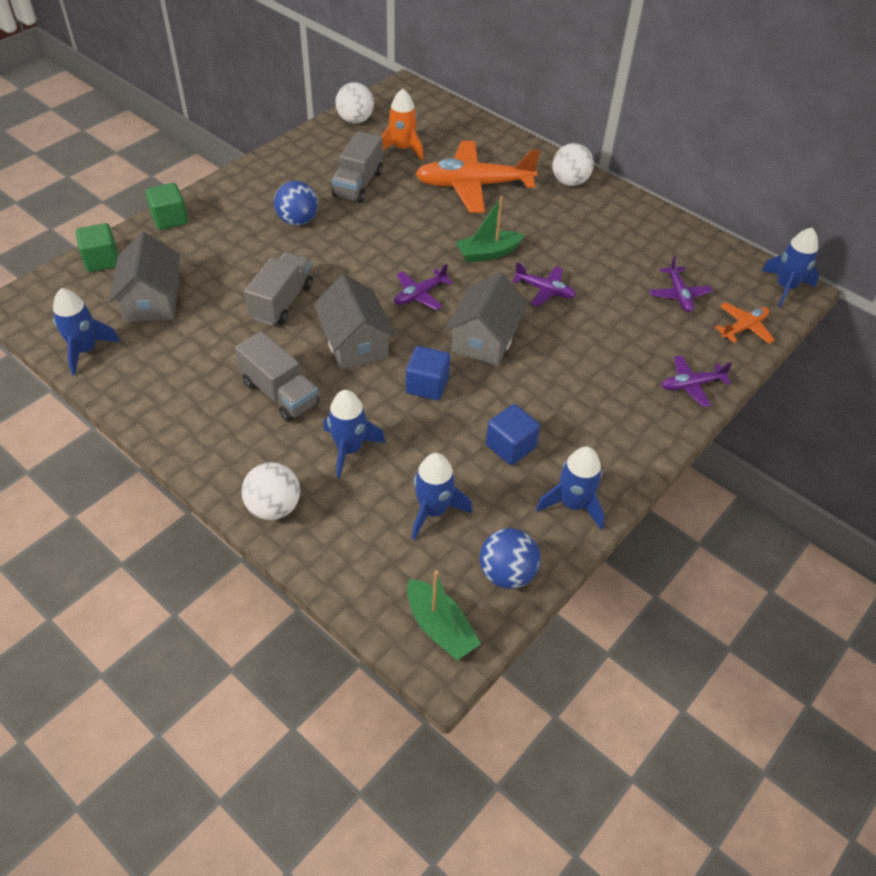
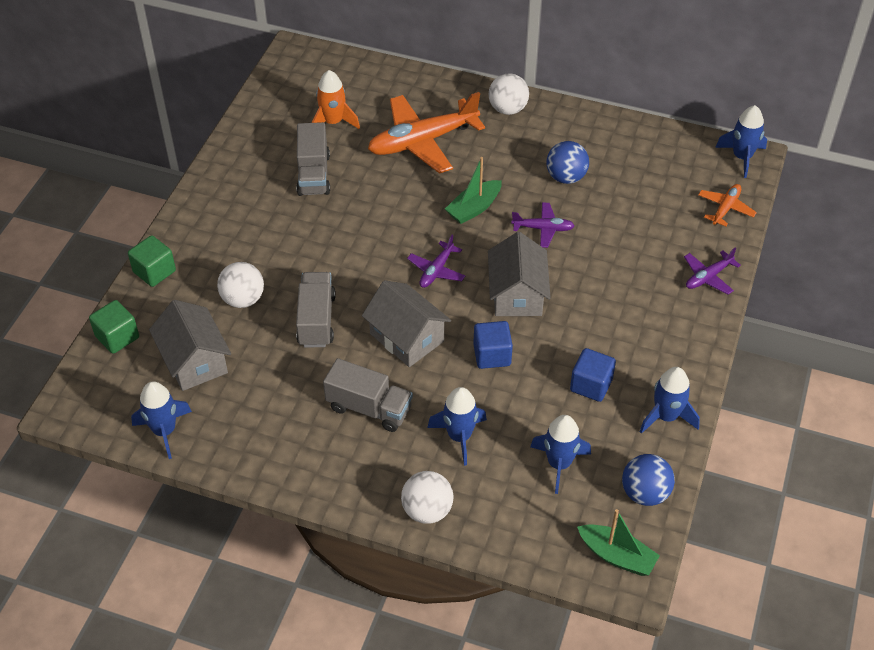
camera: 20 degrees left, 0 degrees up
(298, 221) = (280, 232): blue ball -> blue ball (566, 177)
(355, 120) = (268, 104): white ball -> white ball (243, 299)
(678, 295) = (658, 194): purple plane -> none

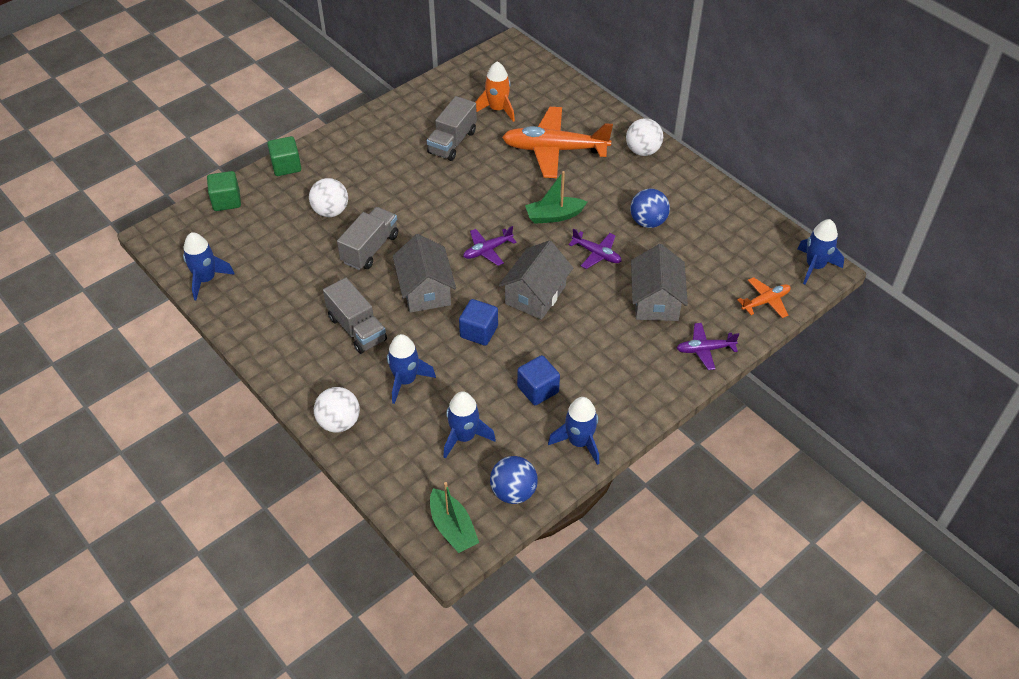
camera: 30 degrees right, 0 degrees up
(194, 361) = (264, 240): grey house -> grey house (656, 300)

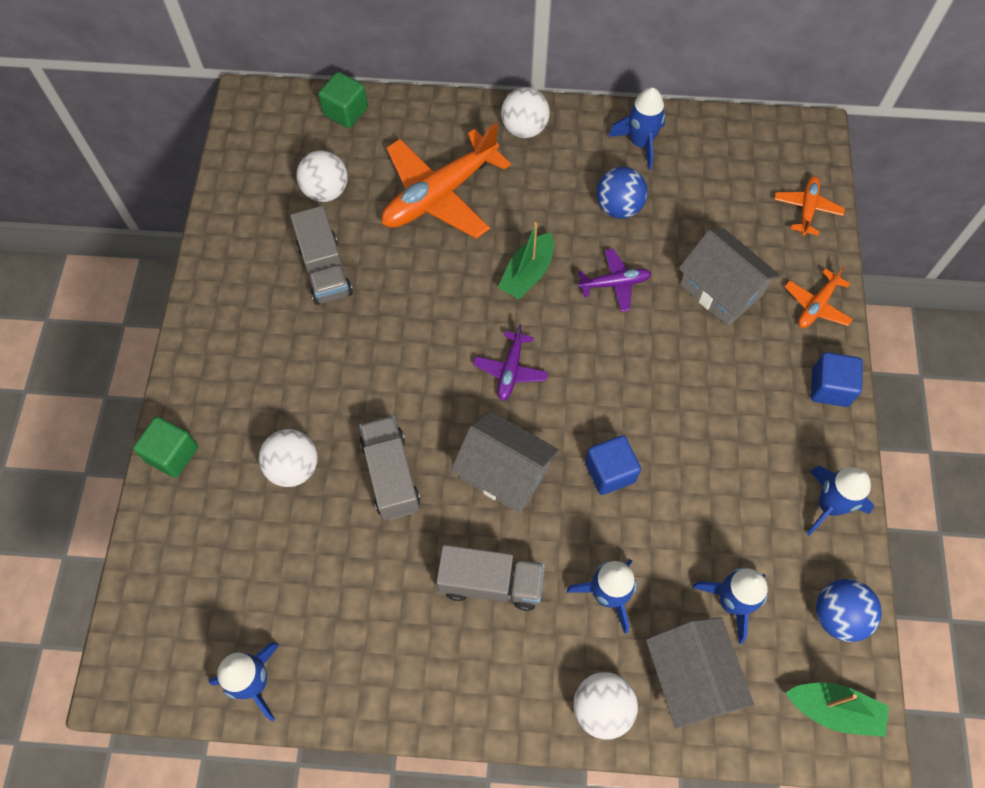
camera: 45 degrees left, 15 degrees up
(226, 201) = (154, 561): green cube -> green cube (345, 111)
(497, 109) = (326, 191): orange rocket -> white ball
(535, 295) = (612, 380): grey house -> grey house (690, 677)
(538, 389) = (733, 484): blue cube -> blue cube (830, 388)
(704, 349) = (816, 305): purple plane -> orange plane
(814, 266) = (803, 137): blue rocket -> blue rocket (640, 143)

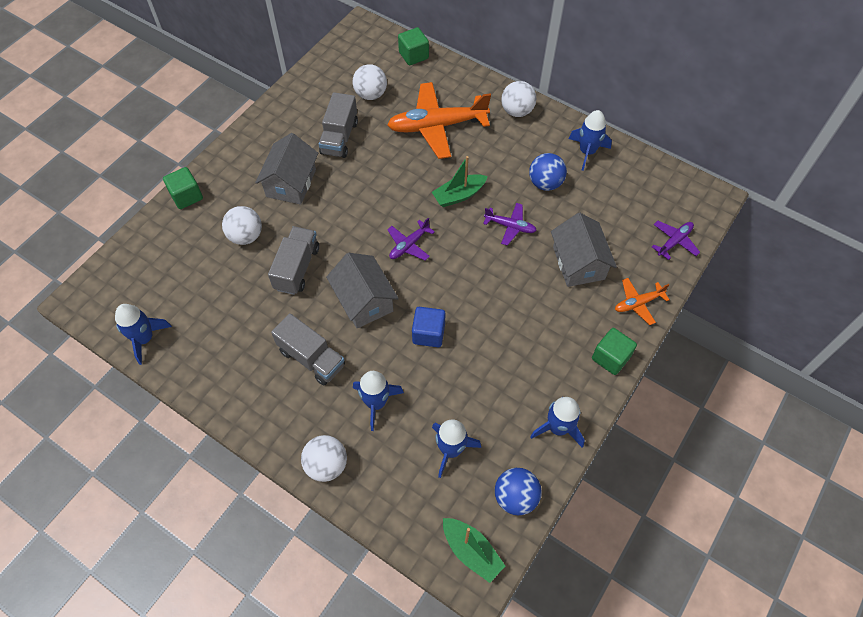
camera: 30 degrees right, 5 degrees down
(690, 677) = (393, 479): grey house -> grey house (291, 183)
(807, 209) = (674, 242): orange plane -> purple plane
(830, 388) = (610, 358): blue cube -> green cube

